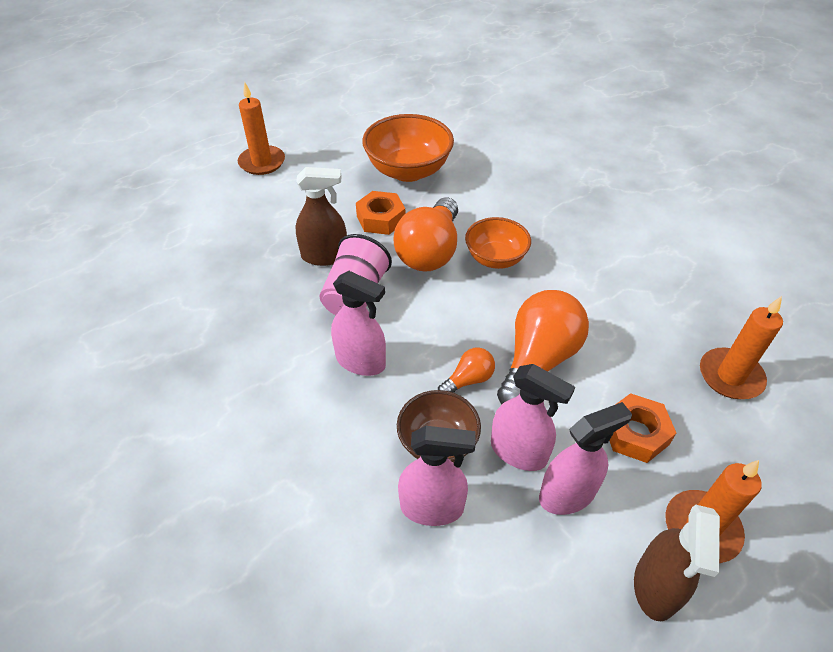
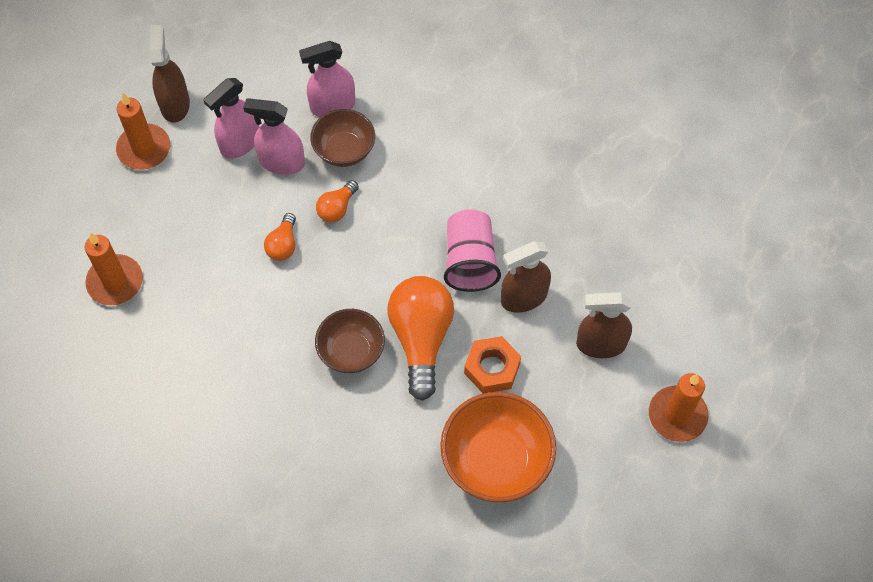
camera: 160 degrees right, 15 degrees up
(284, 211) = (600, 344): none -> brown spray bottle
(361, 361) = (432, 196): pink spray bottle -> none
(495, 258) = (351, 351): orange bowl -> brown bowl
(538, 361) = (283, 245): orange light bulb -> orange light bulb, size x0.49
(635, 433) = (194, 204): orange nut -> none

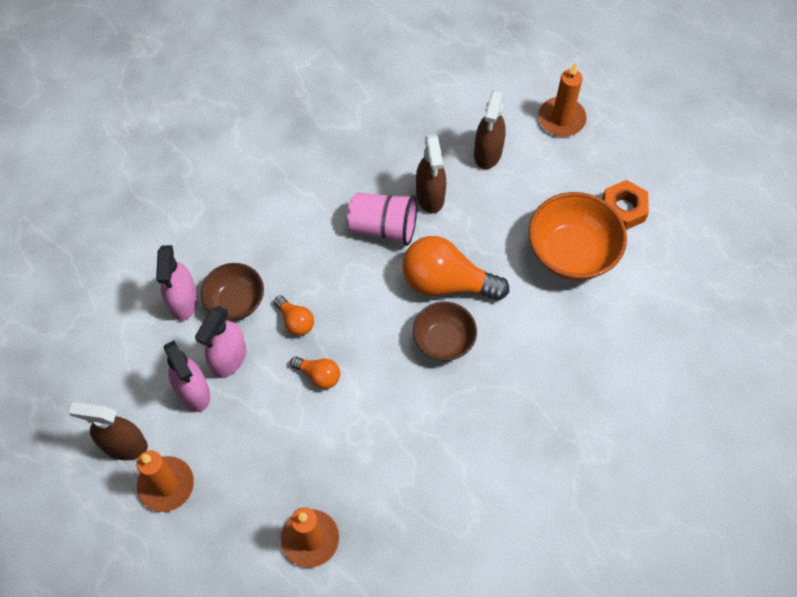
camera: 75 degrees left, 0 degrees up
(492, 368) = (489, 236): orange nut -> orange nut (623, 209)

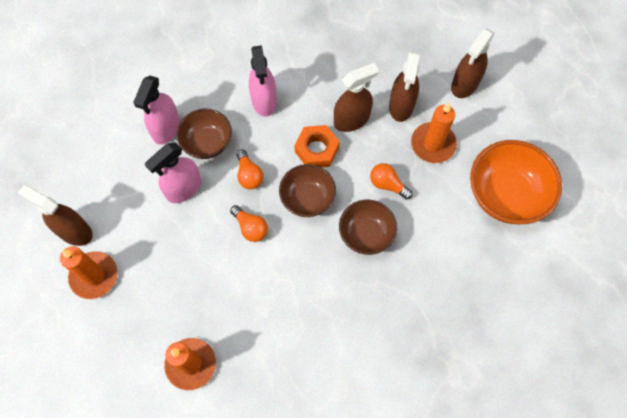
camera: 20 degrees right, 5 degrees up
(193, 392) = (145, 206): pink spray bottle -> pink spray bottle (264, 101)
(368, 325) = (307, 198): none -> brown bowl
(383, 227) = (351, 120): pink cup -> brown spray bottle
(447, 282) = (387, 184): orange light bulb -> orange light bulb, size x0.49
(561, 119) = (540, 74): orange candle -> orange candle (433, 144)
(623, 209) = (566, 171): orange nut -> orange nut (317, 150)

